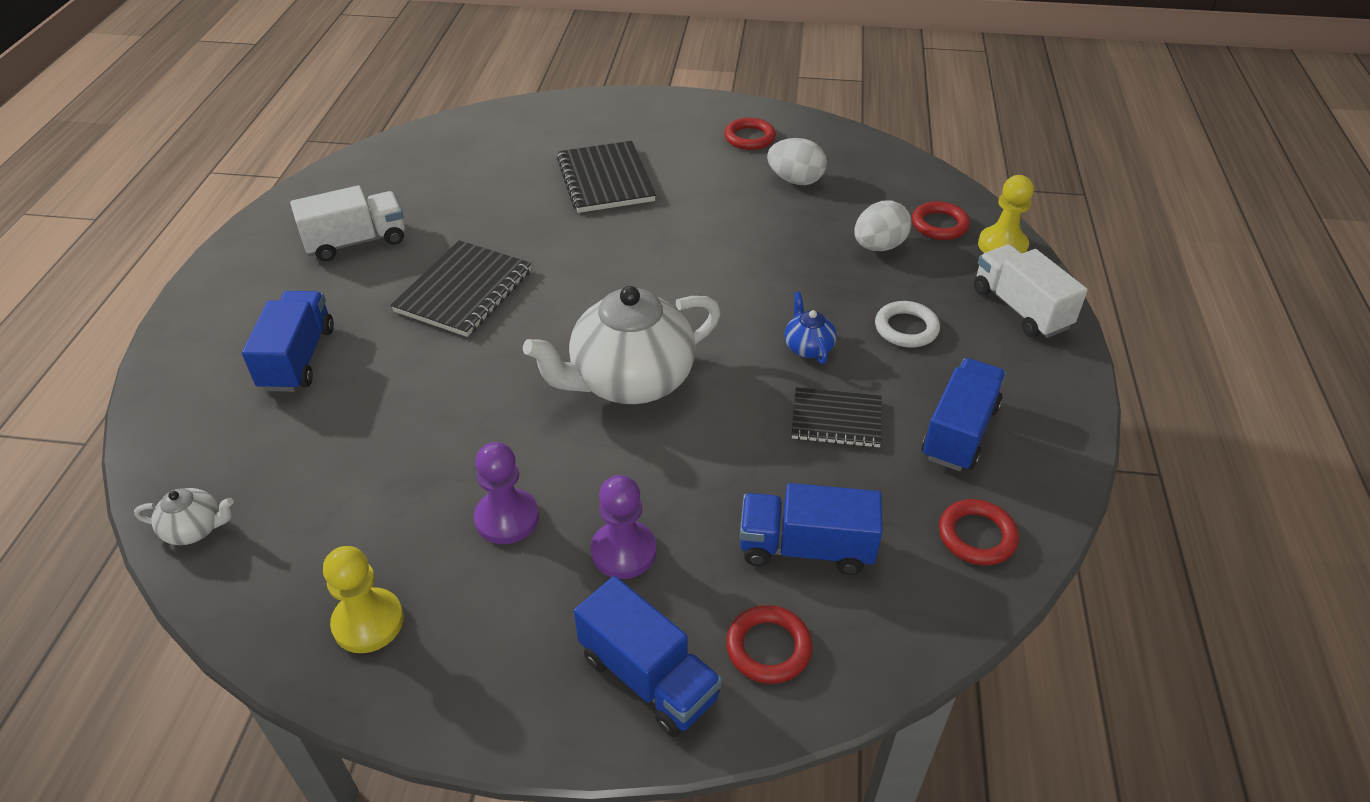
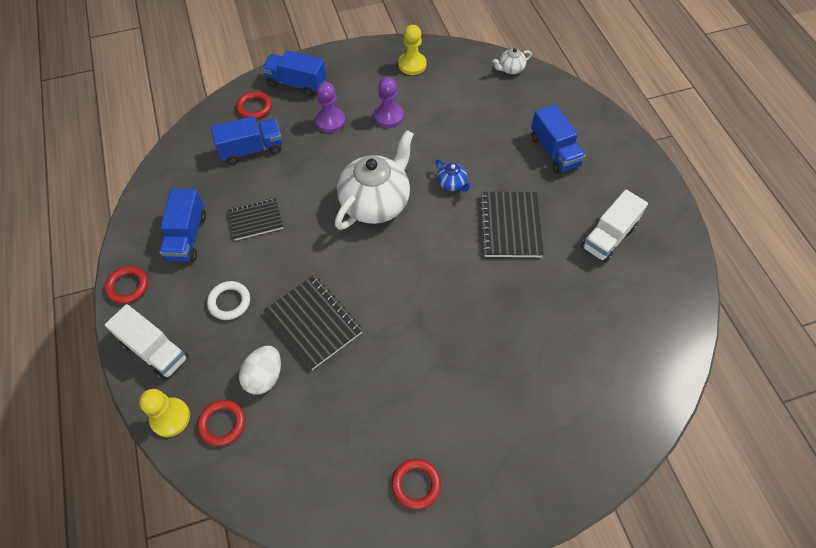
camera: 155 degrees right, 15 degrees up
(605, 180) = (499, 369): black notebook -> black notebook (313, 323)
(795, 180) = (352, 435): white egg -> none
(808, 347) = (286, 263): blue teapot -> blue teapot (452, 184)
(976, 536) = (173, 182): red ring -> red ring (128, 286)

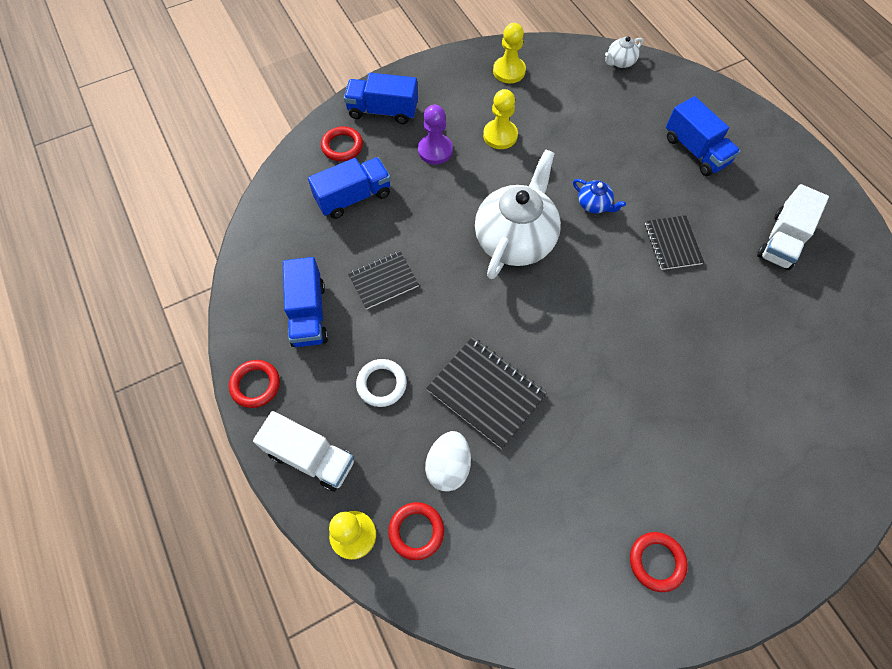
camera: 10 degrees left, 5 degrees up
(388, 116) = (500, 135): purple pawn -> yellow pawn
(510, 226) = (672, 244): black notebook -> black notebook, size x0.66

